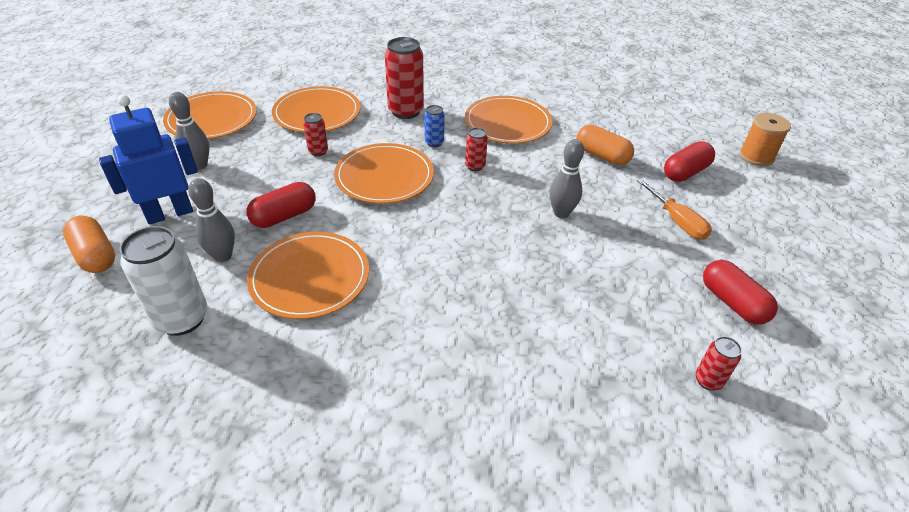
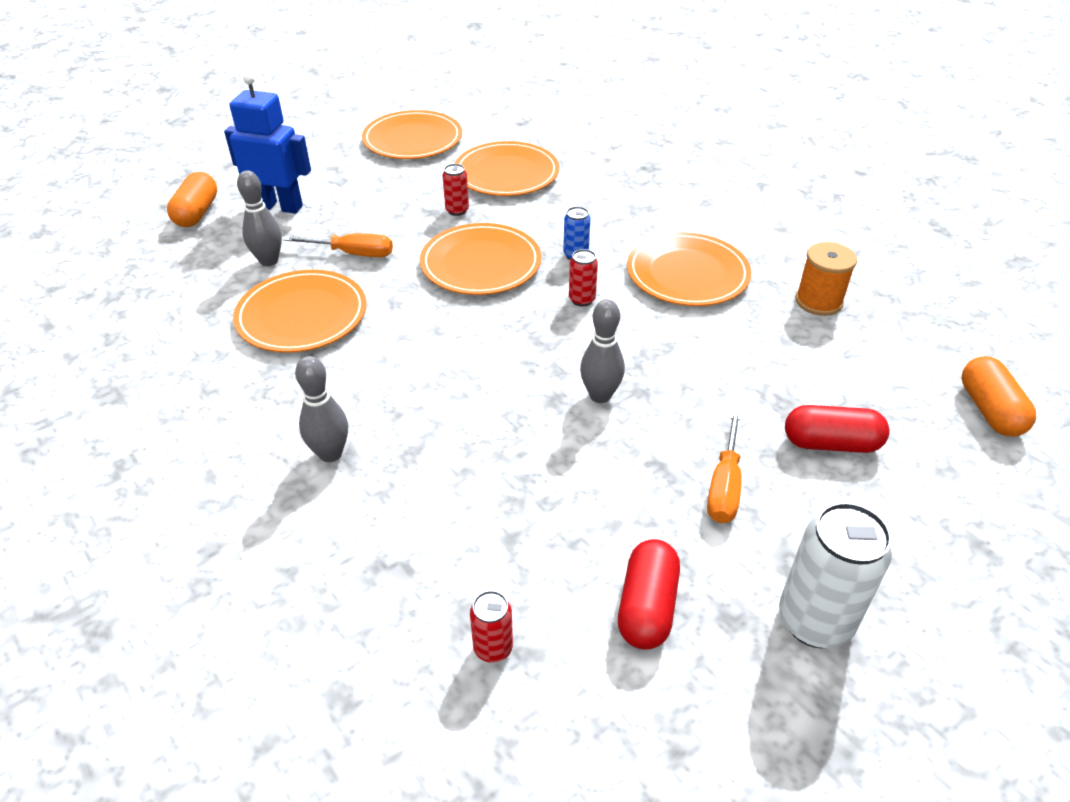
camera: 45 degrees right, 0 degrees up
(182, 319) = (184, 292): white can -> white can (814, 621)
(199, 165) = (350, 177): grey bowling pin -> grey bowling pin (330, 454)
(284, 216) = (352, 253): red capsule -> orange screwdriver
(406, 111) = (594, 210): red can -> none
(602, 156) = (746, 365): orange capsule -> orange capsule (989, 410)
(756, 156) = (980, 486): orange spool -> orange spool (818, 301)

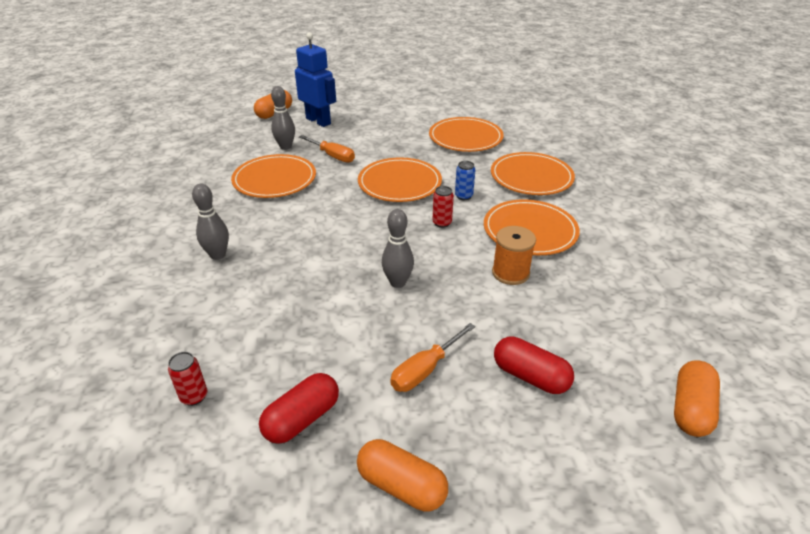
camera: 30 degrees right, 5 degrees down
(412, 139) = (426, 105): orange plate -> orange plate (531, 177)
(457, 210) = (414, 150): red can -> none
(814, 621) = (401, 485): white can -> orange capsule
(818, 301) = (614, 280): orange spool -> orange spool (510, 273)

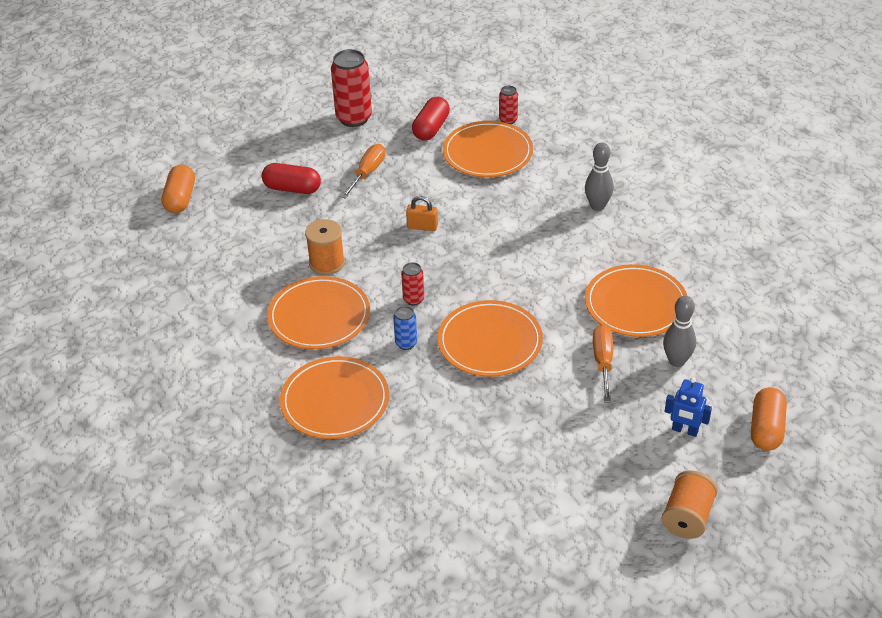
camera: 160 degrees right, 5 degrees up
(318, 121) = (684, 430): blue robot -> blue robot, size x0.56
(332, 156) = (603, 363): orange screwdriver -> orange screwdriver turned 75 degrees clockwise
(353, 97) = (687, 517): none -> orange spool
(398, 282) = (422, 227): grey bowling pin -> orange padlock
(401, 485) = (354, 118): orange capsule -> red can
(465, 137) = (449, 459): orange plate -> orange plate (487, 153)

